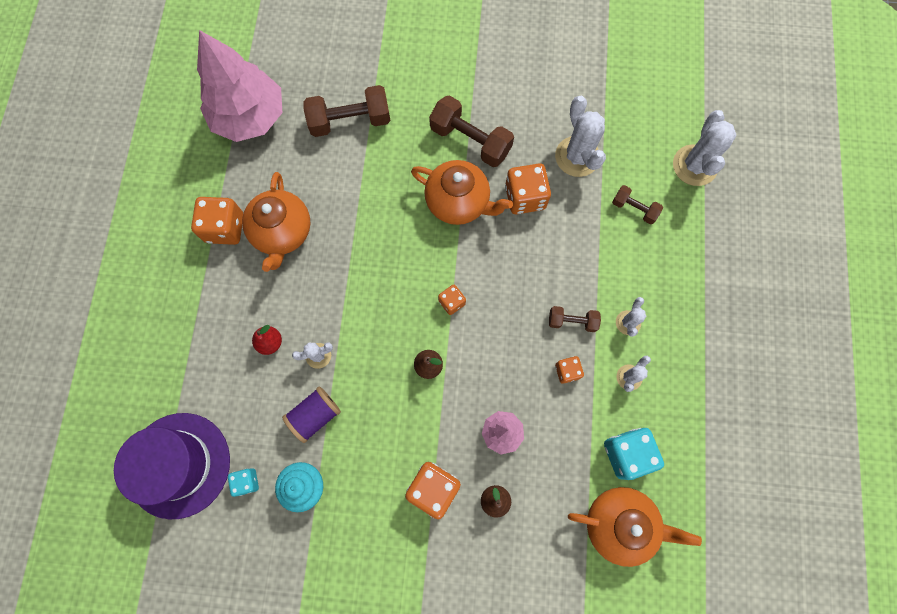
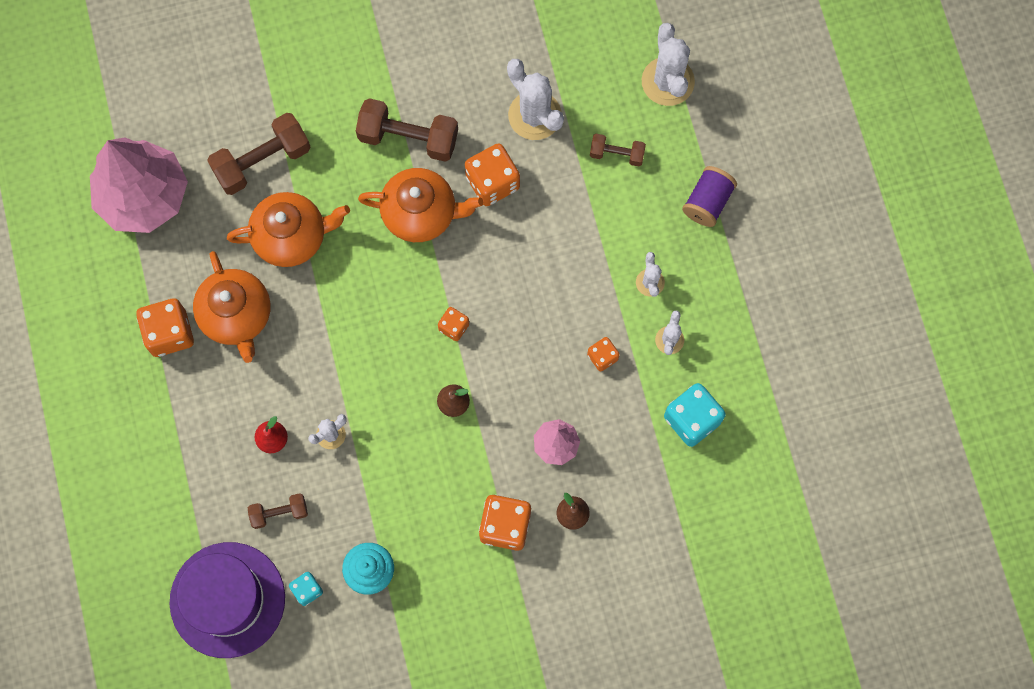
camera: 20 degrees left, 0 degrees up
(315, 415) = (352, 497): purple spool -> purple spool (707, 202)
(572, 321) = (590, 302): brown dumbbell -> brown dumbbell (279, 513)
(620, 523) = (707, 491): orange teapot -> orange teapot (292, 237)

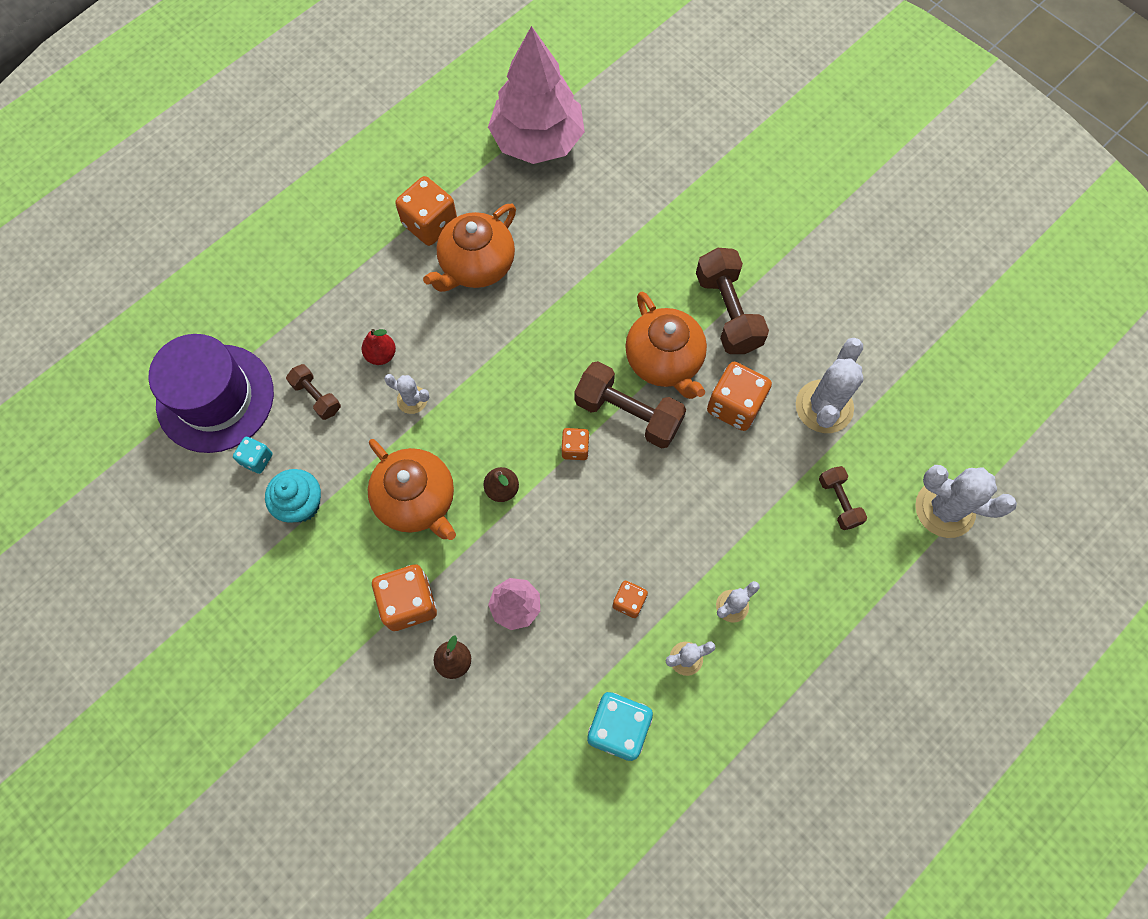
camera: 60 degrees right, 5 degrees down
(262, 161) = (627, 210): brown dumbbell -> brown dumbbell (628, 414)
(292, 237) = (574, 269): orange teapot -> orange teapot (417, 500)
(667, 81) = (944, 509): white cactus -> white cactus turned 60 degrees clockwise
(707, 202) = (851, 617): purple spool -> none

